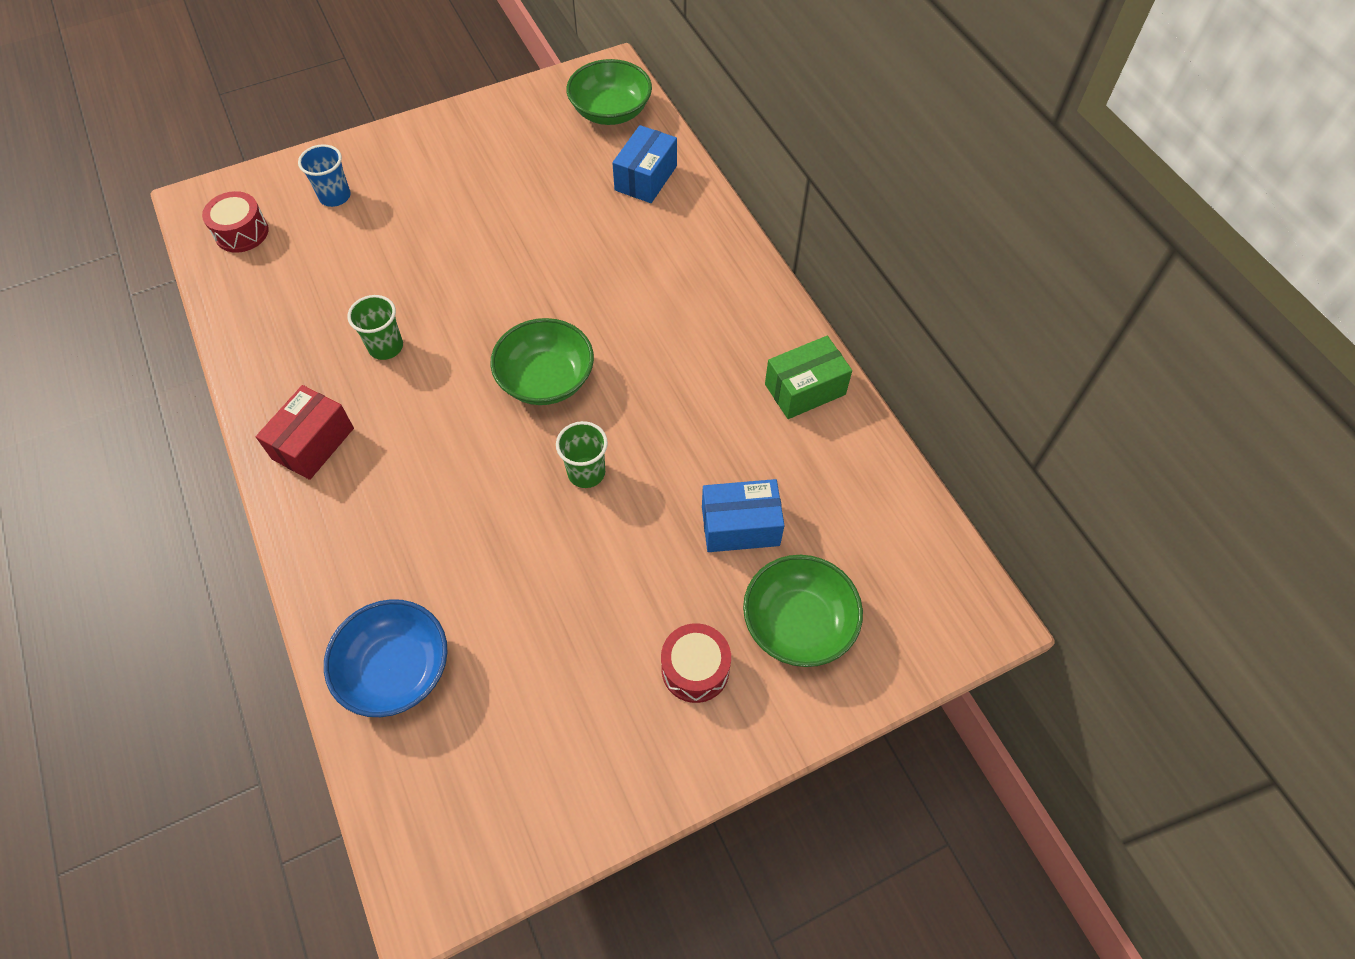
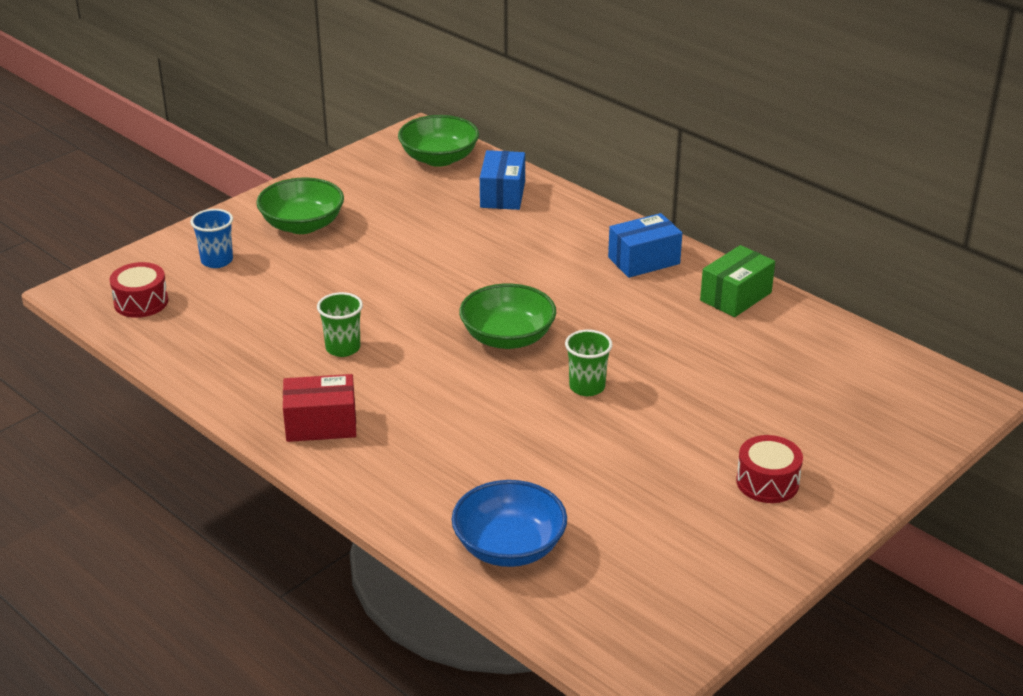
camera: 20 degrees left, 25 degrees down
(313, 443) = (321, 424): red box -> red box turned 75 degrees clockwise
(740, 526) = (742, 389): blue box -> blue box (644, 260)
(798, 623) = (831, 435): green bowl -> green bowl (302, 225)

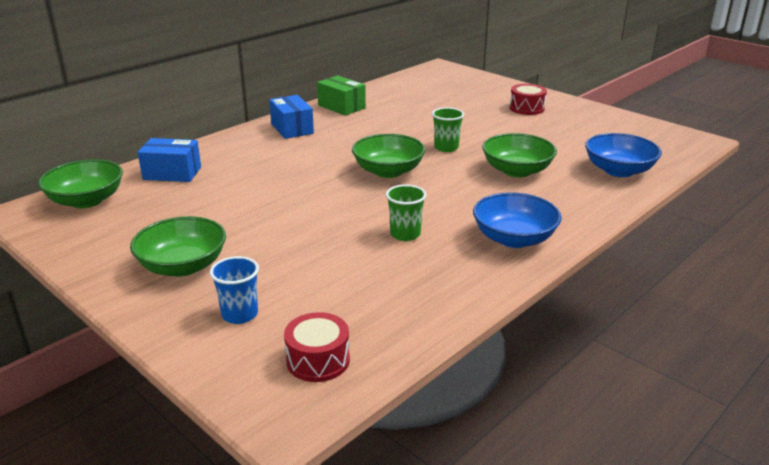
camera: 90 degrees left, 5 degrees down
(321, 424) = (514, 239): red box -> blue bowl
(509, 445) = (517, 171): none -> green bowl

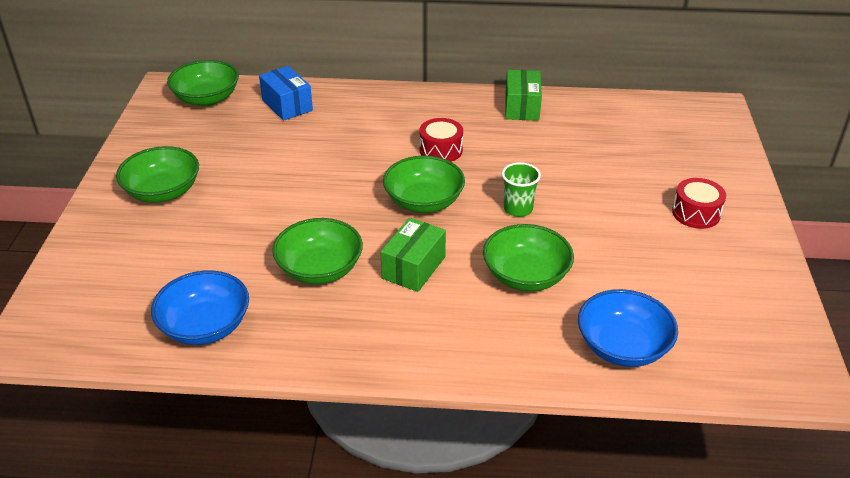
camera: 50 degrees right, 10 degrees up
(240, 314) = (126, 252): blue cup -> none
(292, 128) = (438, 109): blue box -> none
(318, 360) = (101, 319): red drum -> red drum (441, 150)
(405, 234) = (320, 269): green cup -> green bowl
(455, 201) = (413, 267): none -> green box
(514, 239) = (381, 336): blue bowl -> blue bowl (205, 326)

